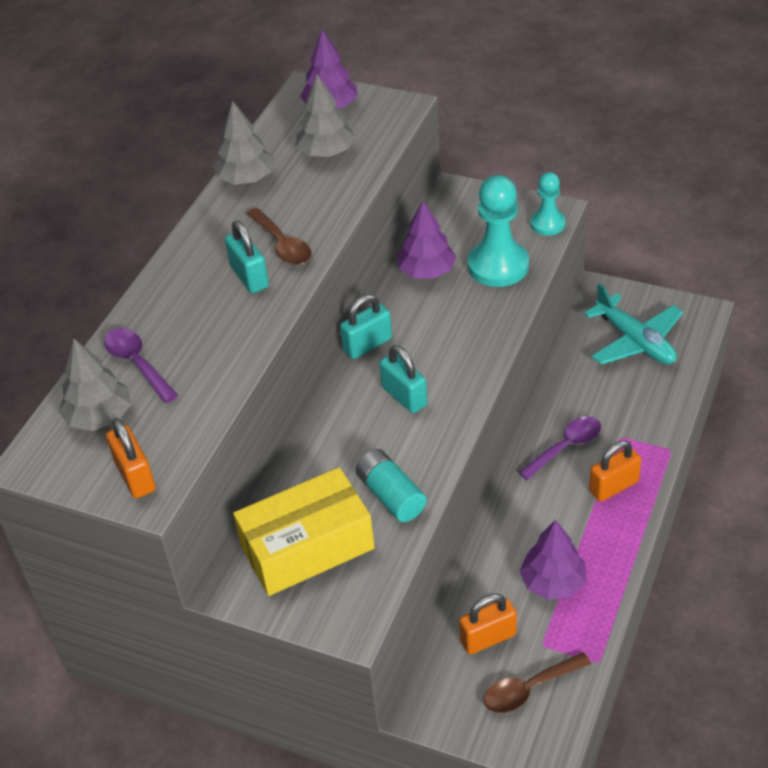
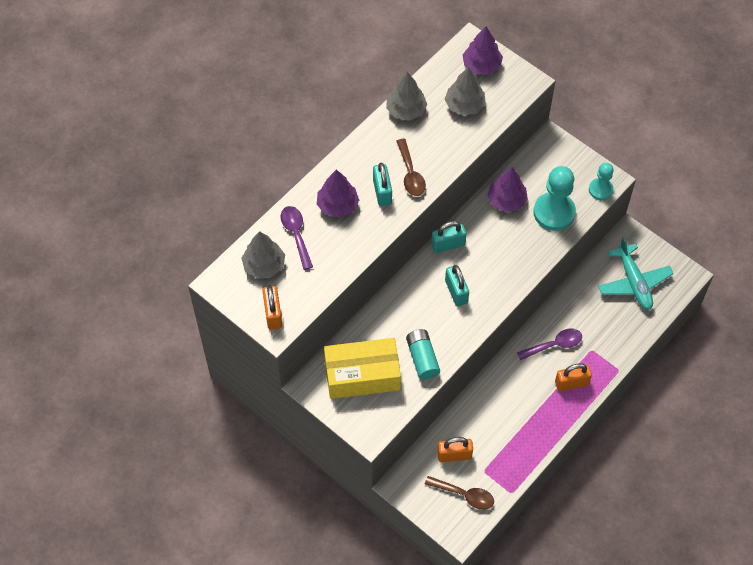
camera: 15 degrees right, 15 degrees up
(529, 689) = (464, 495): brown spoon -> brown spoon turned 150 degrees counterclockwise
(552, 582) = (506, 434): purple tree -> purple tree (337, 205)

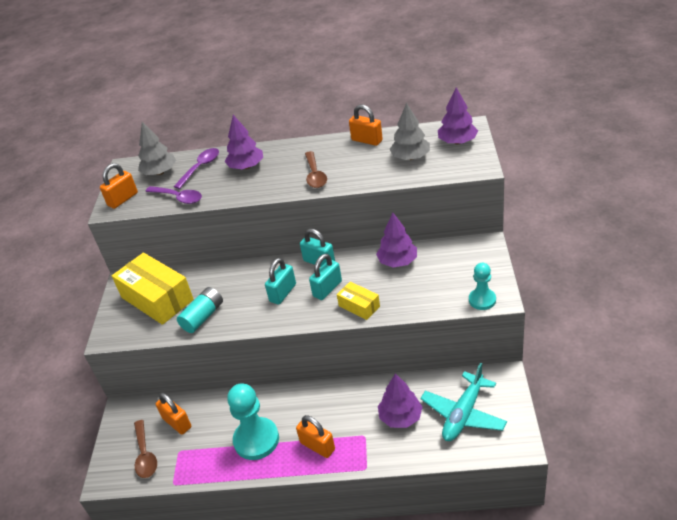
camera: 55 degrees right, 20 degrees down
(382, 192) = (282, 175): turquoise padlock -> turquoise padlock (327, 289)
(406, 110) = (367, 140): grey tree -> orange padlock
(410, 174) = (315, 175): brown spoon -> brown spoon turned 45 degrees counterclockwise
(525, 258) = (359, 306): none -> yellow box
(554, 212) = (422, 291): turquoise pawn -> turquoise pawn (256, 440)
(554, 345) = (342, 408): purple spoon -> purple spoon (178, 198)
(598, 318) = (400, 417): none -> purple tree

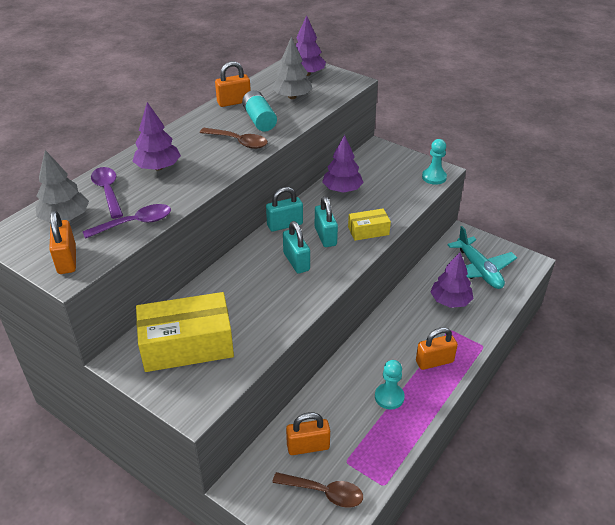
camera: 60 degrees left, 0 degrees up
(203, 317) = (260, 324): turquoise battery -> turquoise battery (259, 120)
(256, 440) = (389, 397): turquoise pawn -> turquoise pawn, size x0.59

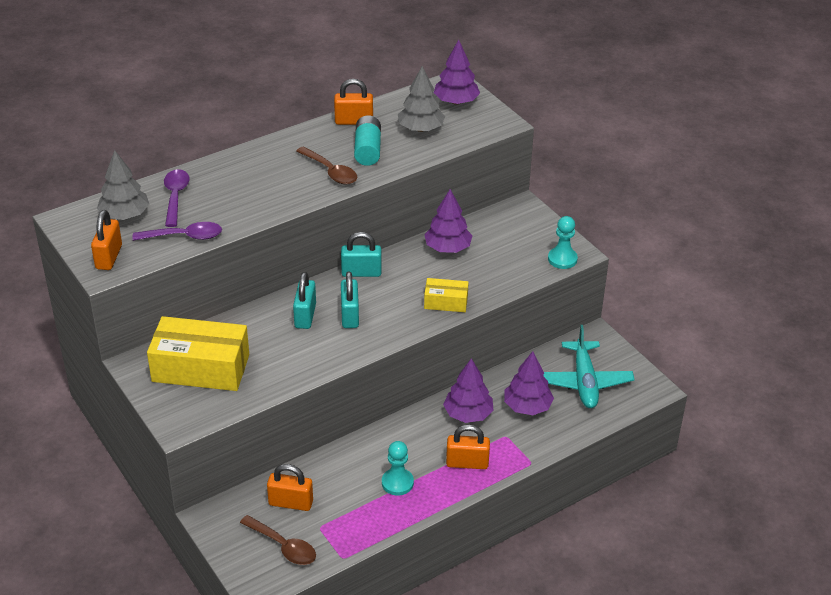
camera: 20 degrees right, 0 degrees up
(158, 167) = (235, 182): purple tree -> purple tree (468, 414)
(325, 236) = (396, 296): turquoise padlock -> turquoise padlock (305, 316)

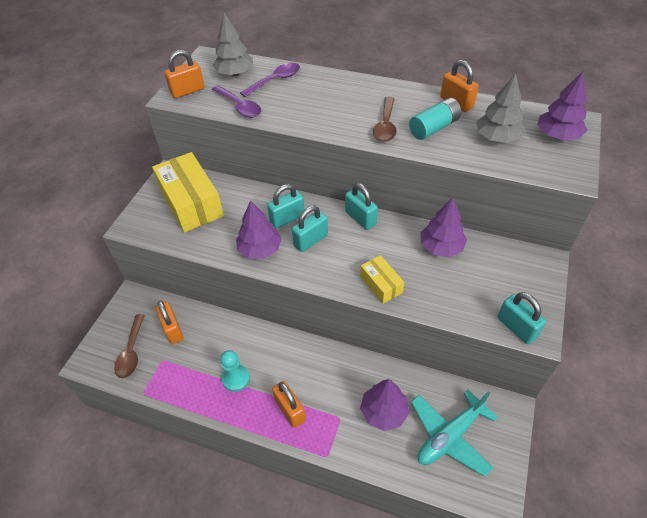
camera: 55 degrees right, 10 degrees up
(468, 414) = (339, 376): purple tree -> purple tree (260, 249)
(562, 259) = (516, 327): turquoise pawn -> turquoise padlock

